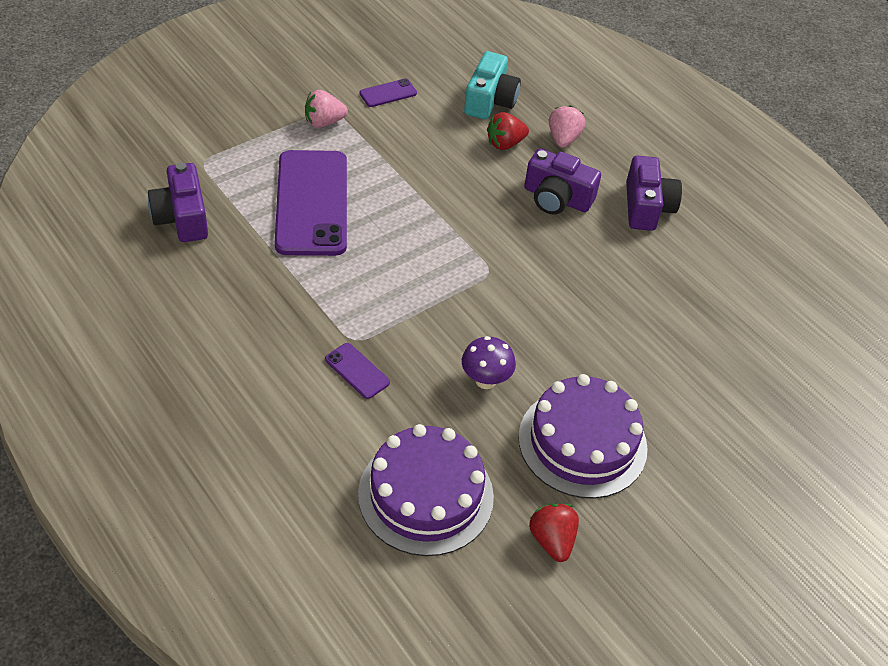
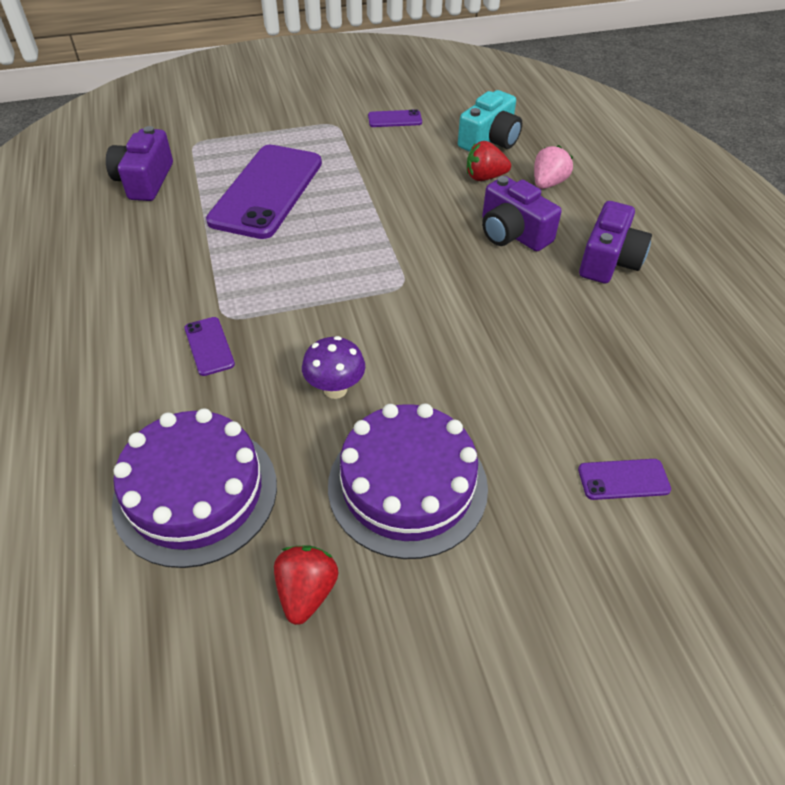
camera: 25 degrees right, 0 degrees up
(324, 122) = (321, 131): pink strawberry -> none
(731, 393) = (623, 479): none -> purple phone

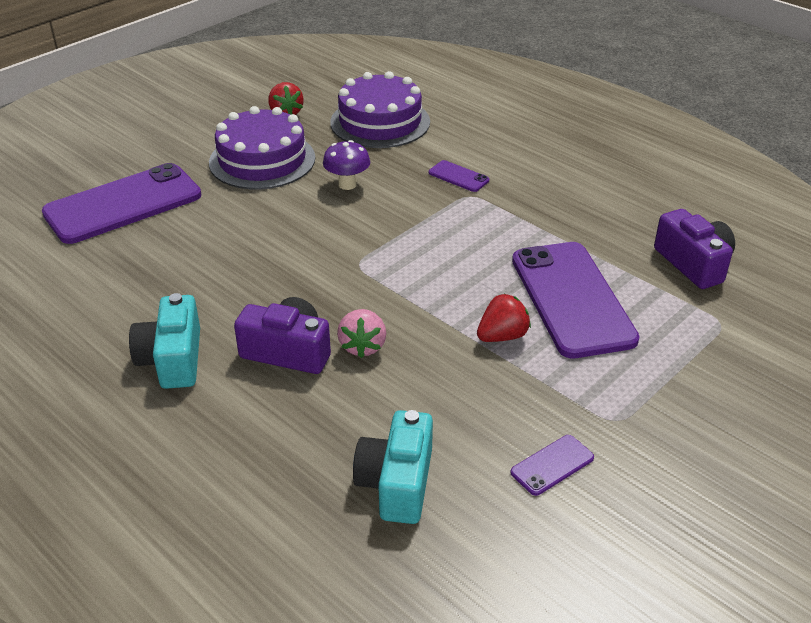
camera: 150 degrees right, 10 degrees down
(484, 177) = (363, 414): red strawberry -> red strawberry (502, 336)
(548, 183) = (280, 437): pink strawberry -> pink strawberry (363, 346)
(609, 260) = (172, 359): purple camera -> turquoise camera
(623, 479) = (123, 204): purple phone -> purple phone, size x2.39

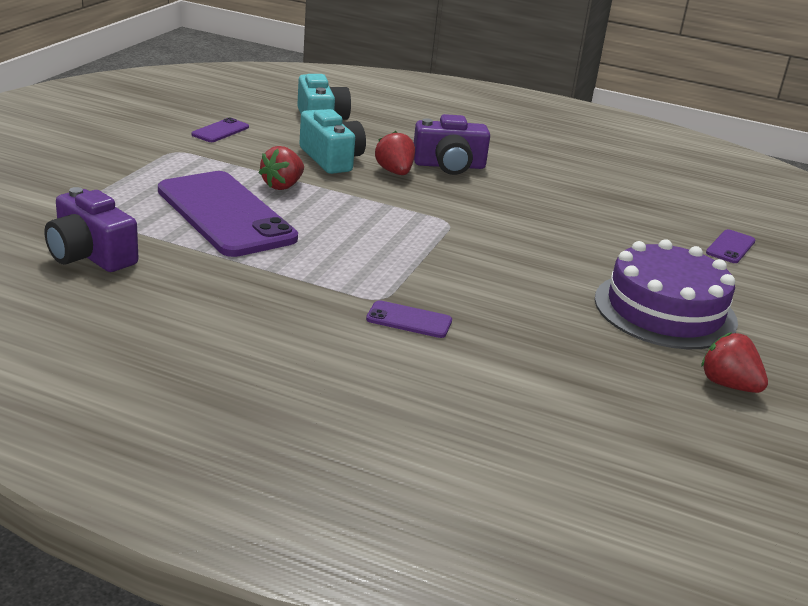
camera: 155 degrees right, 10 degrees down
(123, 204) = (730, 247): purple phone -> purple phone, size x0.42
(172, 359) = (526, 156): turquoise camera -> turquoise camera (331, 159)
(347, 184) = (534, 293): purple mushroom -> none
(363, 346) = (395, 172): pink strawberry -> red strawberry
(380, 122) = (583, 391): purple cake -> none

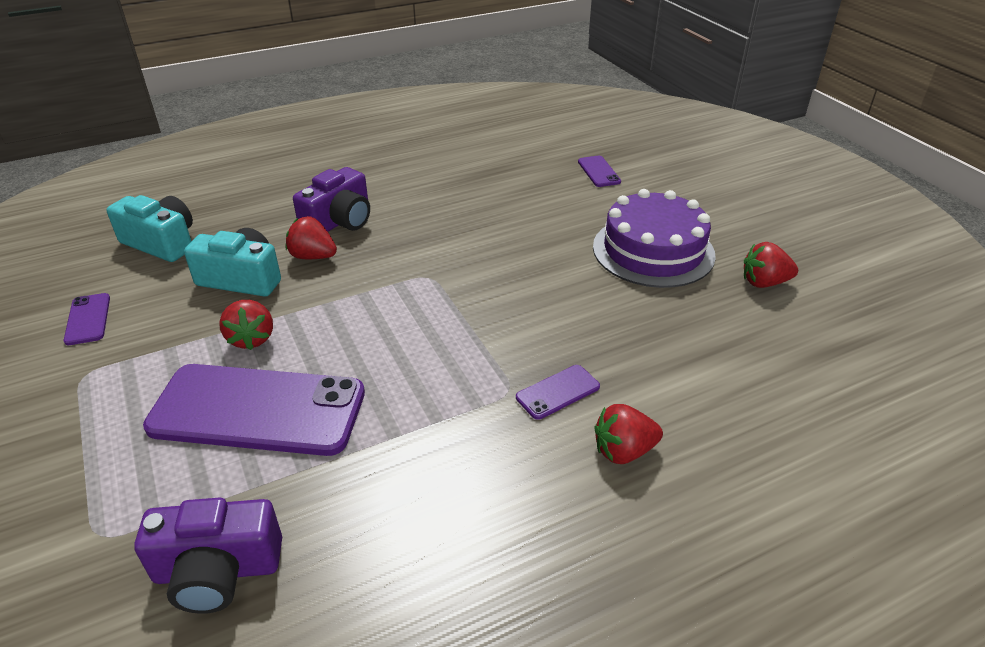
camera: 45 degrees left, 10 degrees up
(388, 370) = (623, 451): none -> red strawberry

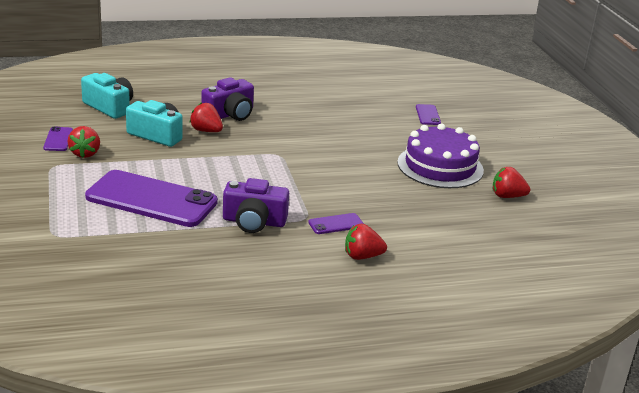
camera: 10 degrees right, 10 degrees down
(217, 570) = (114, 259): purple camera -> purple camera (254, 222)
(251, 338) = (156, 166): red strawberry -> red strawberry (85, 153)

